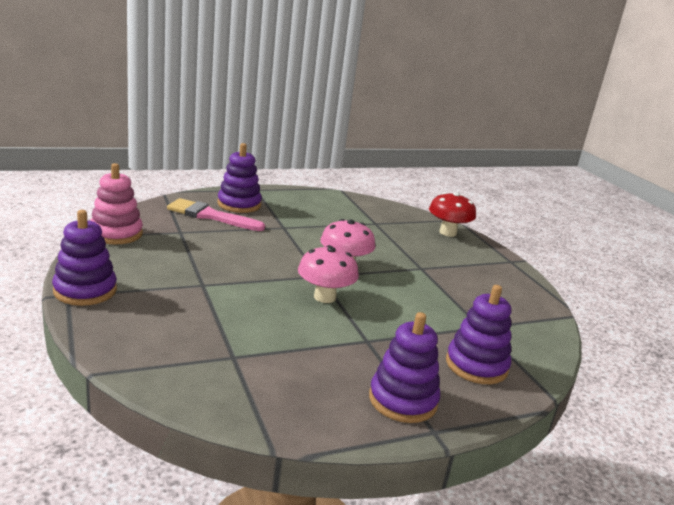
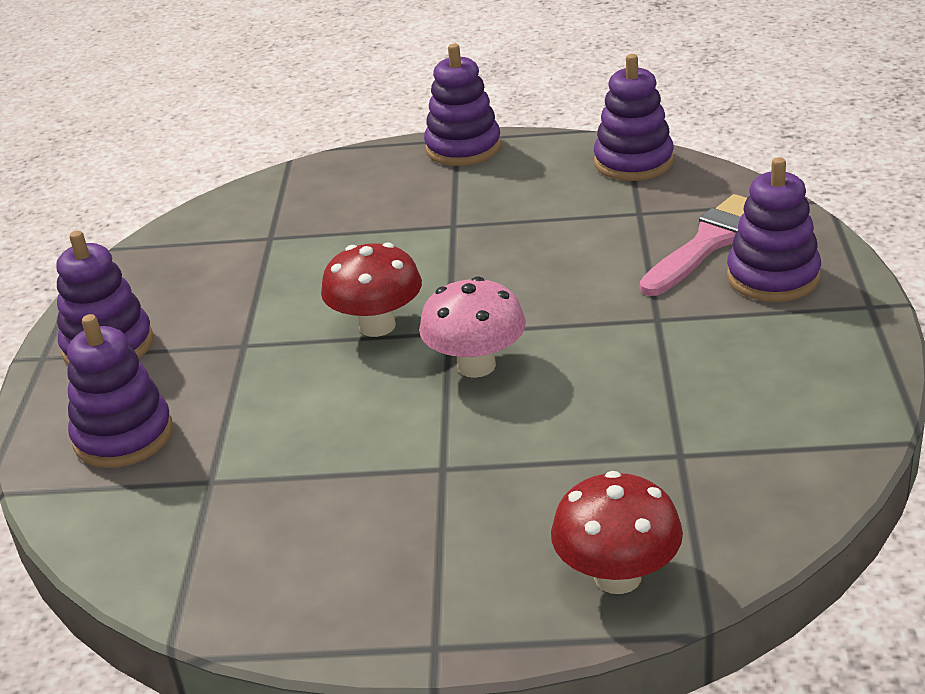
camera: 120 degrees right, 10 degrees up
(116, 233) = (633, 162): pink stacking toy -> purple stacking toy
(324, 297) = (377, 326): pink mushroom -> red mushroom

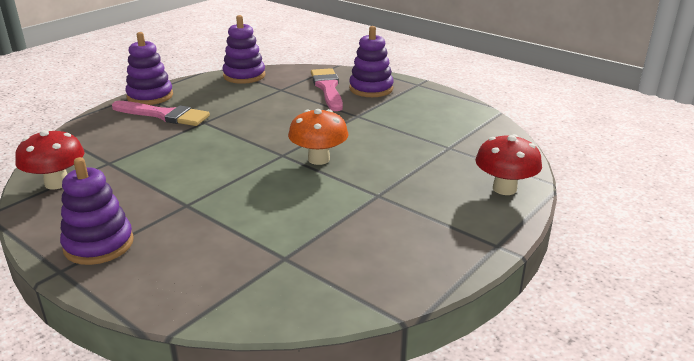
camera: 55 degrees left, 5 degrees down
(123, 436) = (195, 270): purple stacking toy -> none
(377, 326) = (243, 167): red mushroom -> red mushroom (57, 183)
(429, 190) = (164, 115): none -> pink brush
(476, 365) = (319, 159): pink mushroom -> orange mushroom

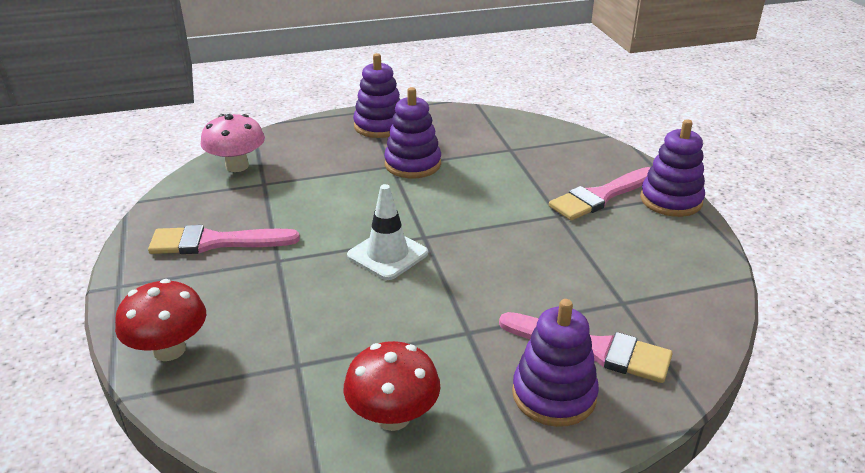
camera: 125 degrees right, 5 degrees up
(57, 183) = (494, 125): red mushroom -> red mushroom (393, 417)
(244, 76) = (705, 288): purple stacking toy -> purple stacking toy (413, 164)
(268, 294) = (237, 166): none -> pink mushroom
(319, 159) = (387, 254): orange mushroom -> white traffic cone
(395, 232) = (215, 242): none -> pink brush

